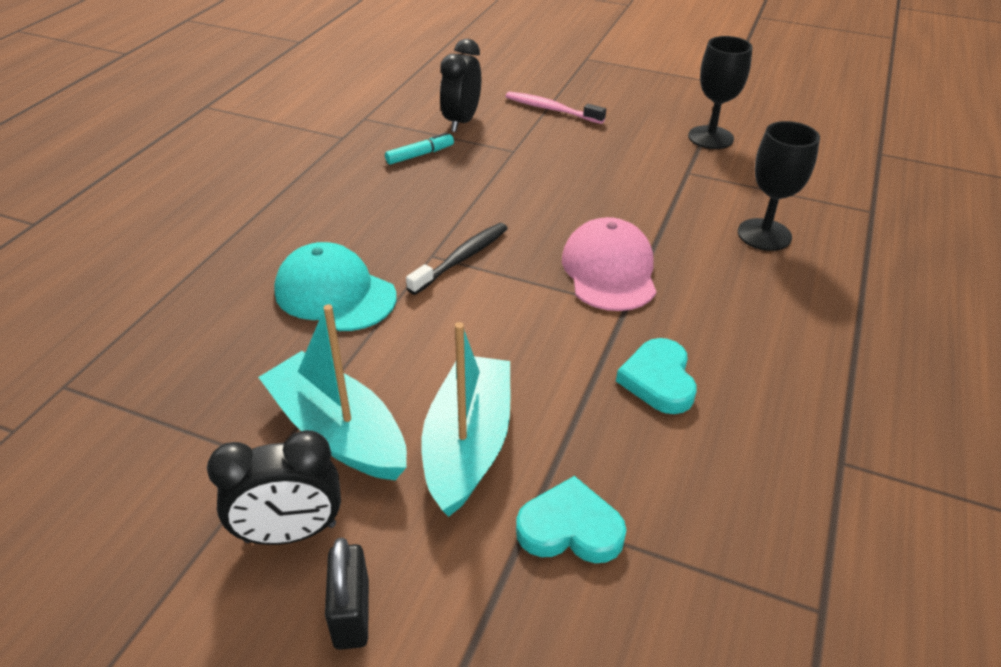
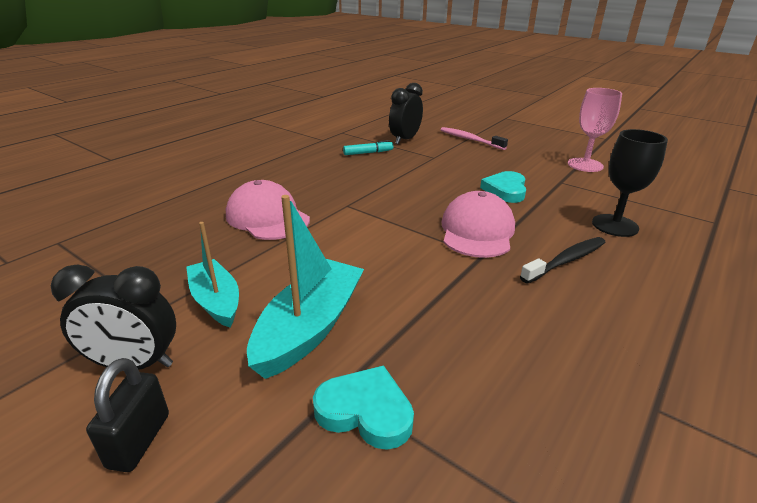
camera: 15 degrees right, 10 degrees down
(335, 293) = (267, 217): turquoise cap -> pink cap
(338, 432) = (216, 301): turquoise boat -> turquoise boat, size x0.67
(462, 258) = (367, 209): black toothbrush -> black toothbrush (566, 261)
(658, 380) = (491, 309): turquoise heart -> turquoise heart (505, 190)
(710, 137) = (585, 165): black goblet -> pink goblet

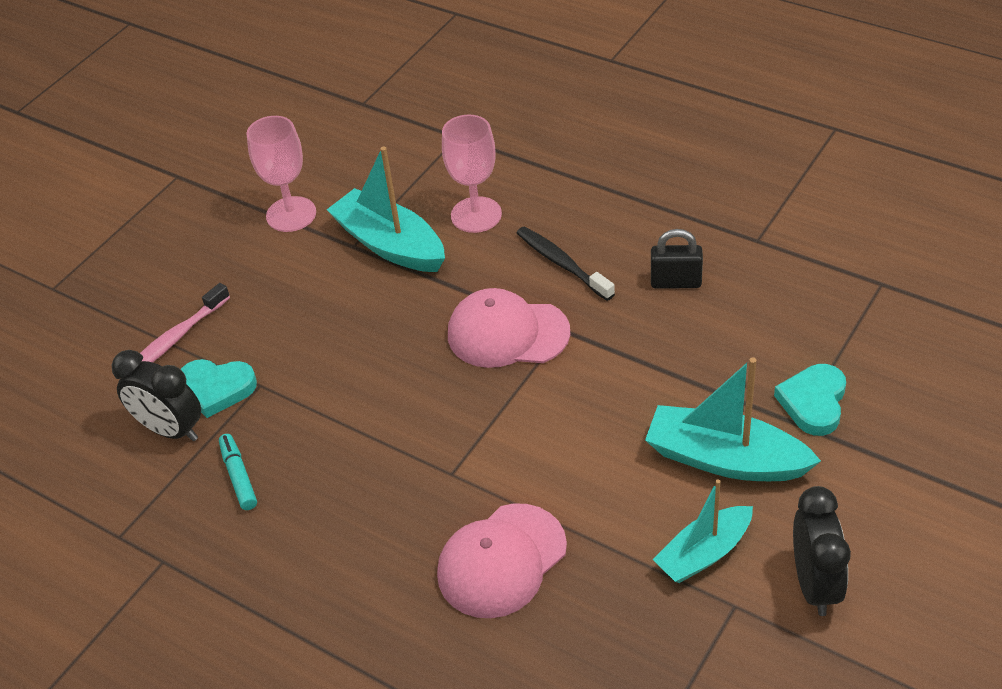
camera: 90 degrees left, 15 degrees up
(139, 440) = (889, 541): black padlock -> black padlock (676, 282)
(505, 190) = (386, 302): turquoise heart -> turquoise heart (217, 389)
(566, 193) = (390, 245): none -> turquoise boat
(615, 225) = (476, 215): black goblet -> pink goblet

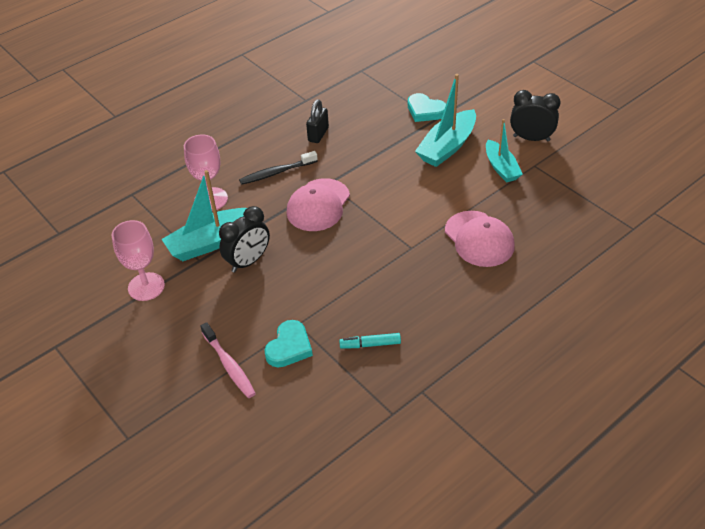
camera: 75 degrees left, 0 degrees up
(170, 430) = (313, 376): black clock -> black clock (248, 261)

